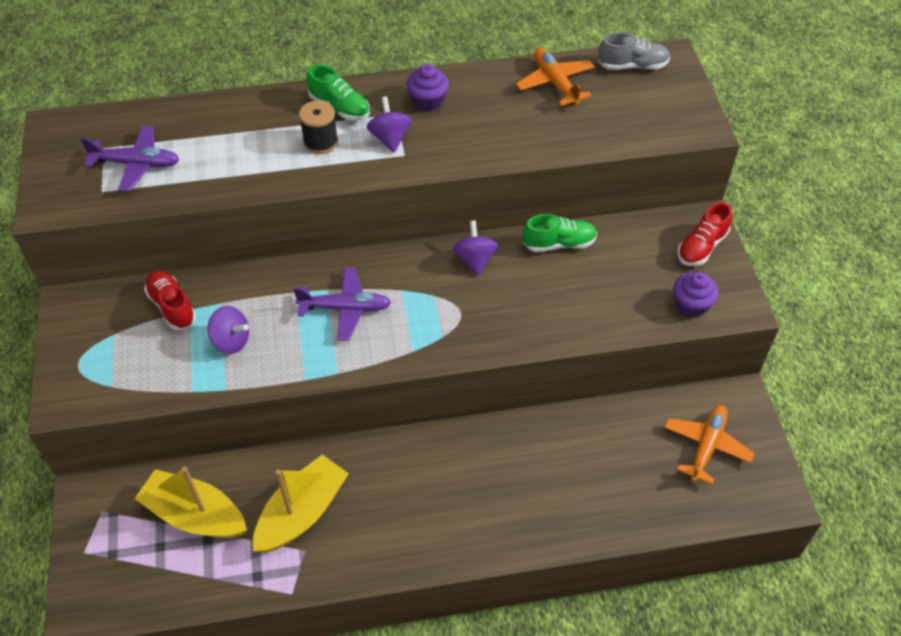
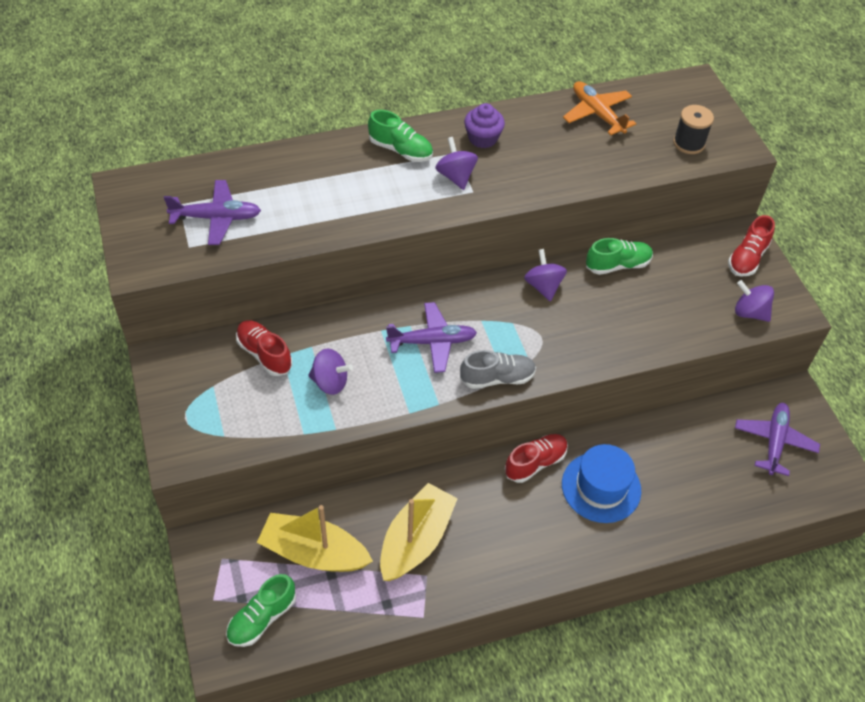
camera: 10 degrees left, 0 degrees up
(128, 577) = (262, 618): none -> green shoe
(320, 142) = (390, 184): black spool -> black spool (688, 143)
(443, 444) = (535, 463): none -> red shoe
(508, 477) = (601, 487): none -> blue hat
(632, 66) = (664, 93): grey shoe -> grey shoe (497, 378)
(691, 305) = (749, 312): purple cupcake -> purple spinning top
(706, 446) = (774, 442): orange plane -> purple plane

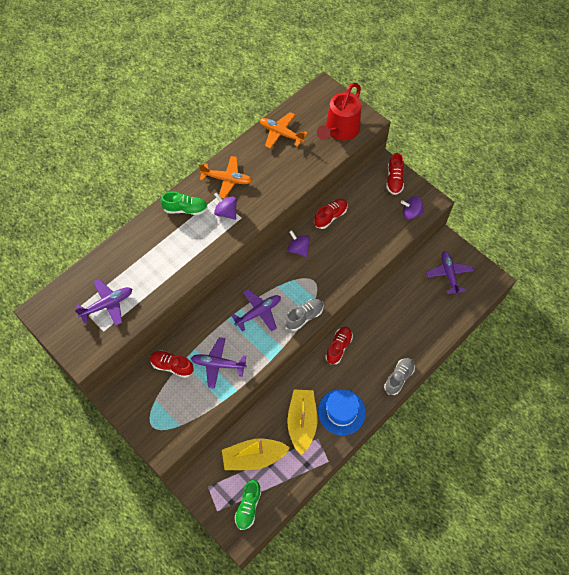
camera: 25 degrees left, 10 degrees up
(330, 382) = (218, 364): purple spinning top -> purple plane
(482, 138) = (227, 180): purple cupcake -> orange plane
(601, 487) = (378, 344): blue hat -> blue hat (341, 411)
(607, 552) = (398, 378): none -> grey shoe
(617, 265) = (330, 216): green shoe -> red shoe
(688, 143) = (339, 131): black spool -> red watering can

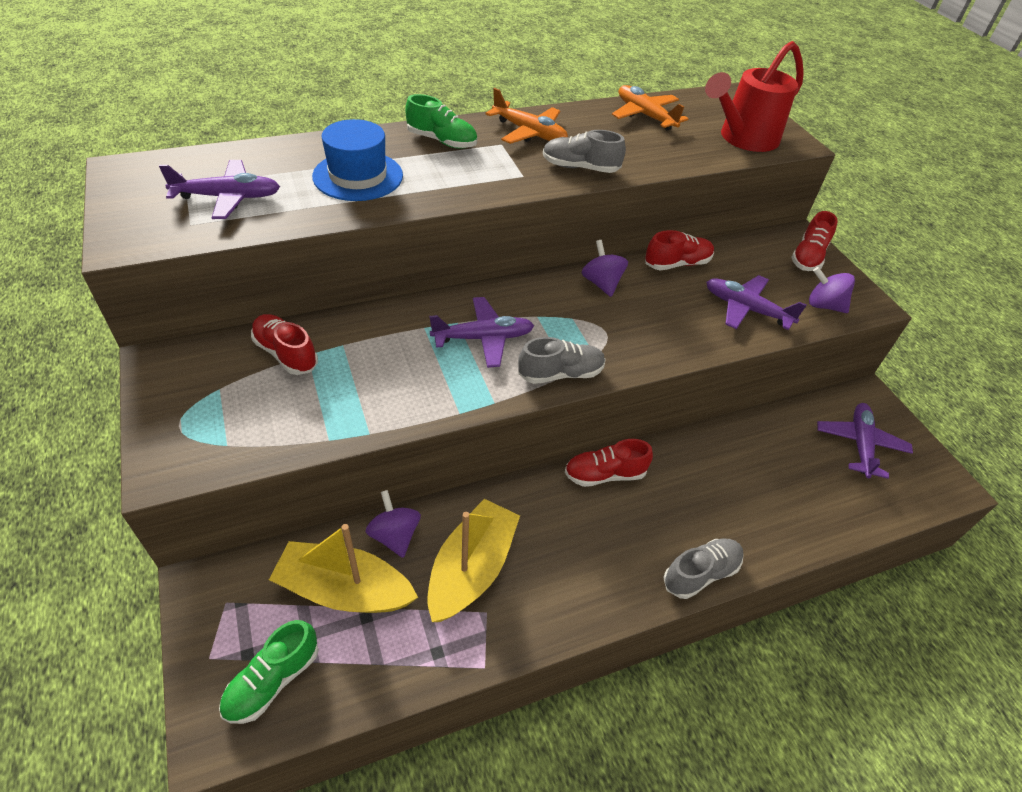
camera: 20 degrees right, 15 degrees down
(218, 364) = (364, 382): purple plane -> purple plane (746, 309)
(226, 212) = (503, 163): purple spinning top -> purple spinning top (395, 535)
(266, 197) = (580, 168): none -> grey shoe
(338, 347) = (604, 474): red shoe -> red shoe turned 150 degrees counterclockwise
(341, 411) = (558, 584): blue hat -> blue hat (358, 176)

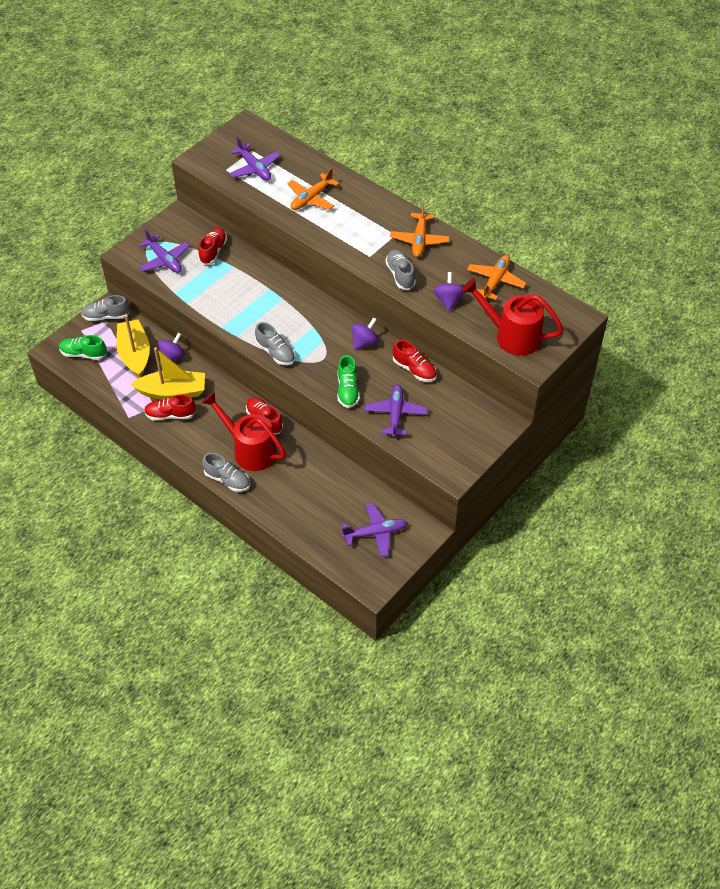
camera: 65 degrees right, 5 degrees up
(216, 597) = (106, 316): none -> grey shoe
(358, 176) = (311, 198): blue hat -> orange plane
(442, 141) = (375, 211): green shoe -> green shoe (348, 390)
(483, 338) = (278, 313): purple plane -> purple plane (164, 260)
(652, 517) = (249, 449): none -> red watering can
(808, 257) = (481, 432): red shoe -> red shoe (170, 415)
(824, 305) = (432, 451): purple spinning top -> purple spinning top (448, 300)

